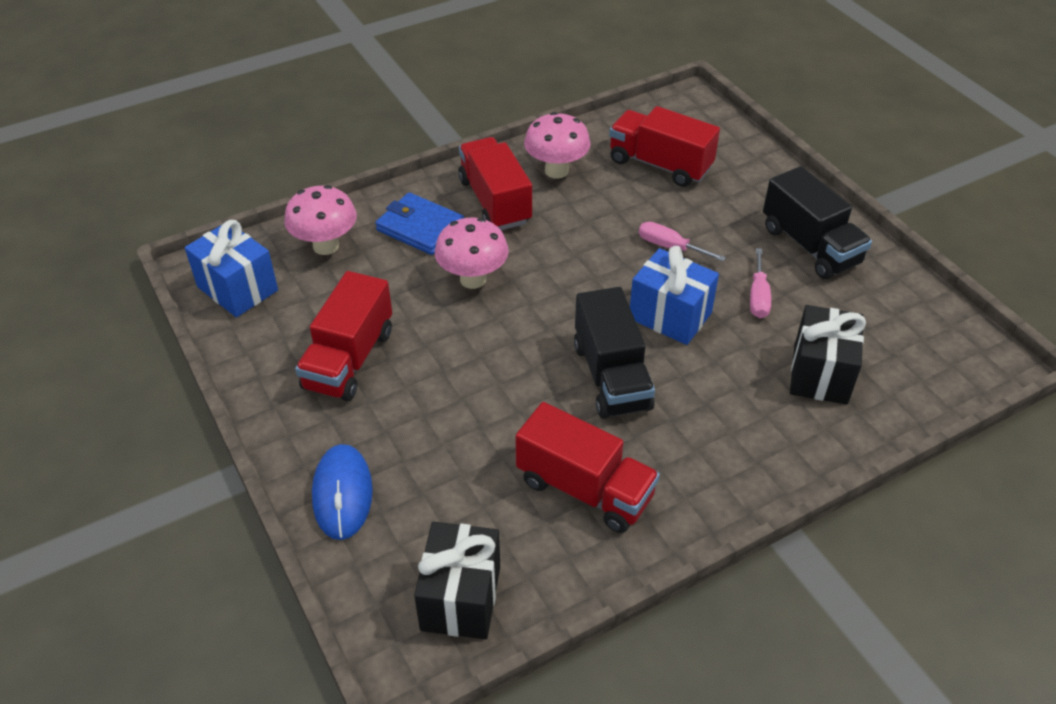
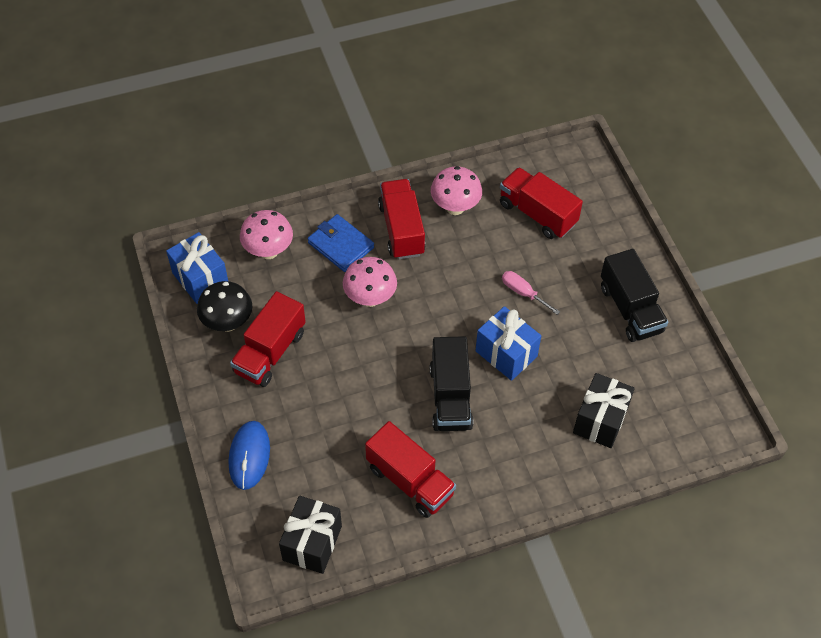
camera: 10 degrees right, 10 degrees up
(283, 333) = (228, 323): none -> black mushroom
(758, 297) = (576, 348): pink screwdriver -> none

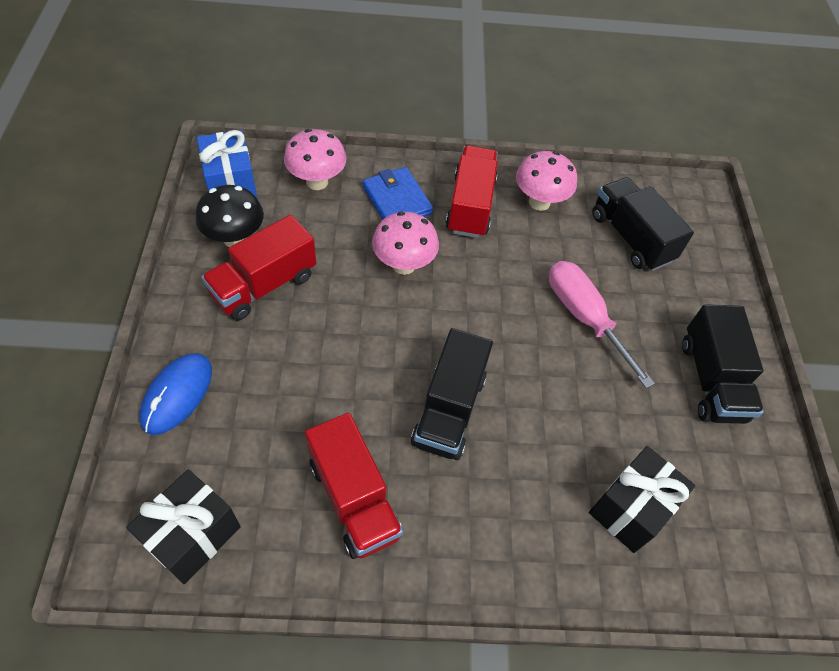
camera: 15 degrees right, 0 degrees up
(506, 354) = (538, 381): blue gift -> none
(523, 293) = (584, 317): pink screwdriver -> pink screwdriver, size x1.77
(537, 214) = (631, 238): red truck -> black truck

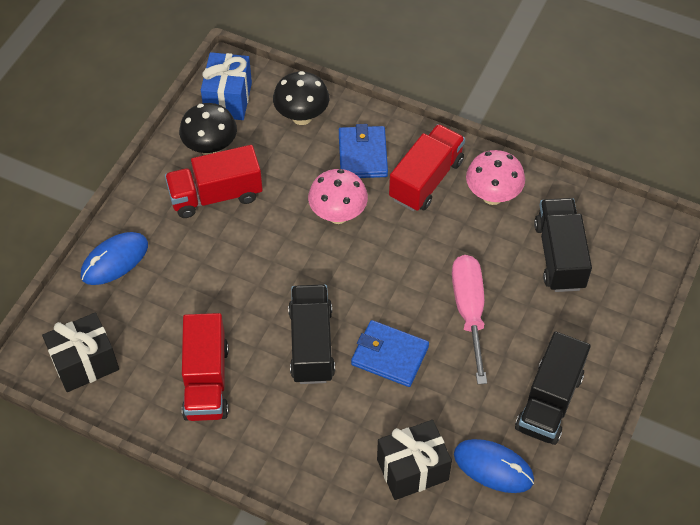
camera: 30 degrees right, 0 degrees up
(317, 182) = (302, 117): pink mushroom -> black mushroom
(449, 409) = (311, 344): black truck -> black truck turned 135 degrees clockwise
(535, 391) = (389, 355): none -> blue wallet
(705, 471) = (493, 467): none -> blue mouse

